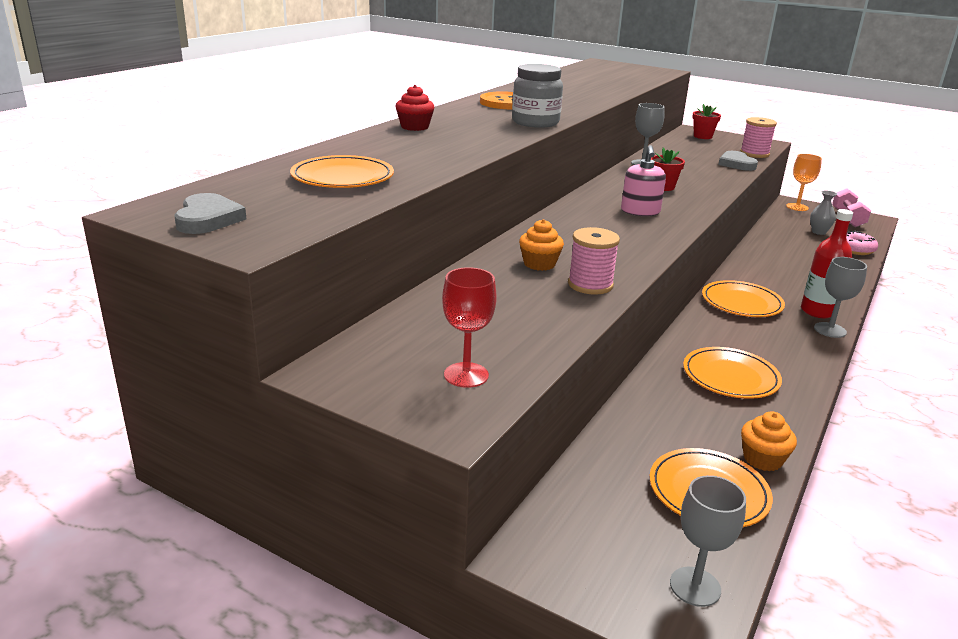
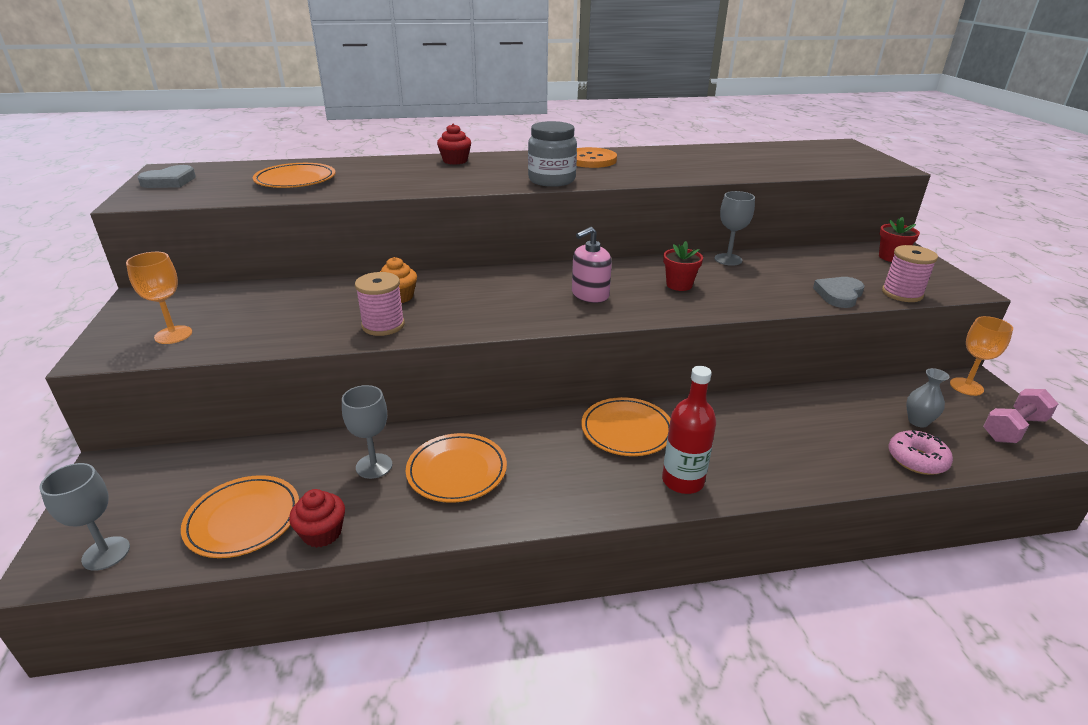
camera: 50 degrees right, 5 degrees up
(466, 375) = (173, 335): red goblet -> orange goblet
(762, 459) = (322, 533): orange cupcake -> red cupcake
(830, 330) = (647, 501): grey goblet -> grey goblet (374, 466)

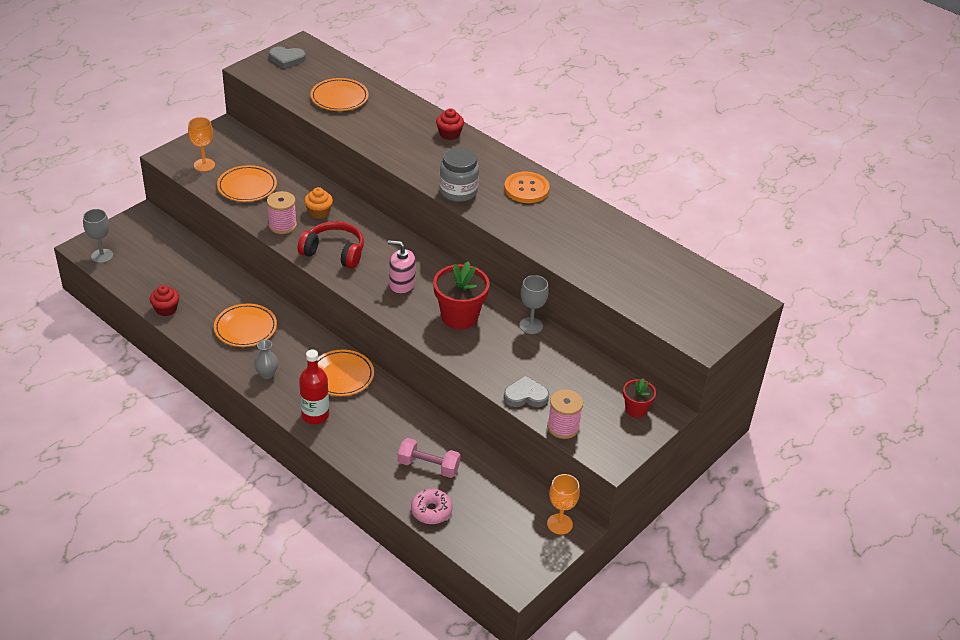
camera: 50 degrees right, 10 degrees up
(243, 519) = (152, 280): orange plate -> orange plate (247, 186)
(374, 466) = (223, 297): grey goblet -> none
(482, 312) = (334, 252): none -> red headphones
(679, 285) = (459, 316): red flower pot -> red flower pot, size x1.81
(918, 421) = (481, 505): grey vase -> grey vase (267, 374)
(1013, 429) = (519, 555): pink dumbbell -> pink dumbbell (428, 466)

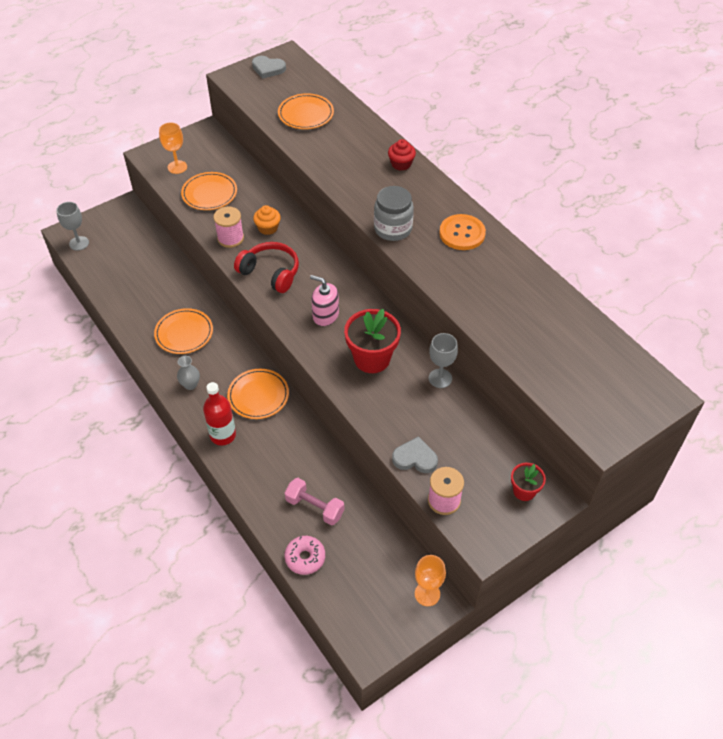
camera: 15 degrees right, 10 degrees up
(166, 309) = (119, 304): red cupcake -> none

